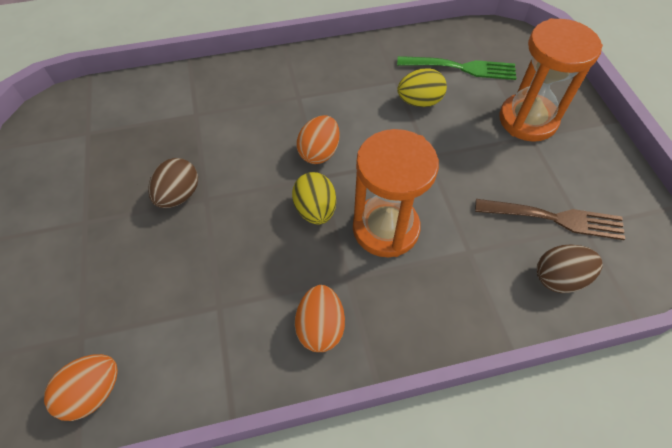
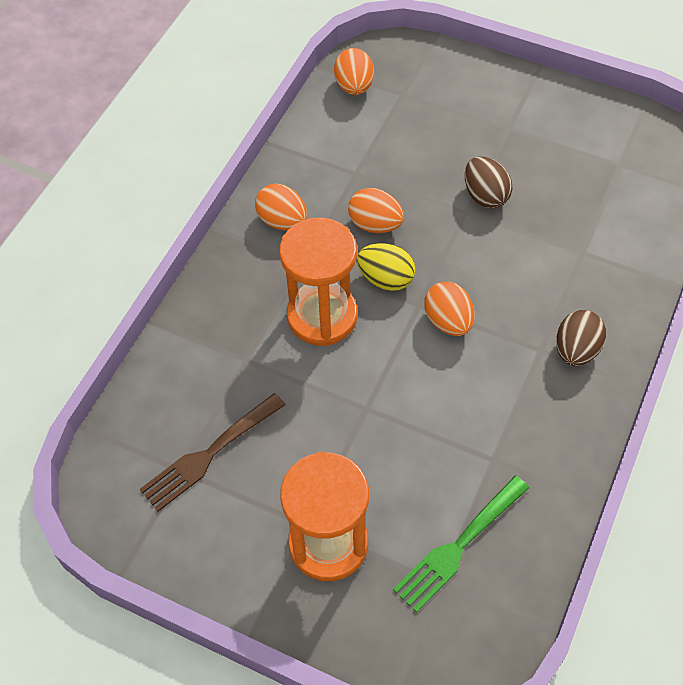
camera: 130 degrees right, 0 degrees up
(267, 251) = (375, 224): none -> orange egg
(419, 102) = (442, 457): yellow egg -> none
(559, 278) = (163, 404): brown egg -> brown egg (576, 350)

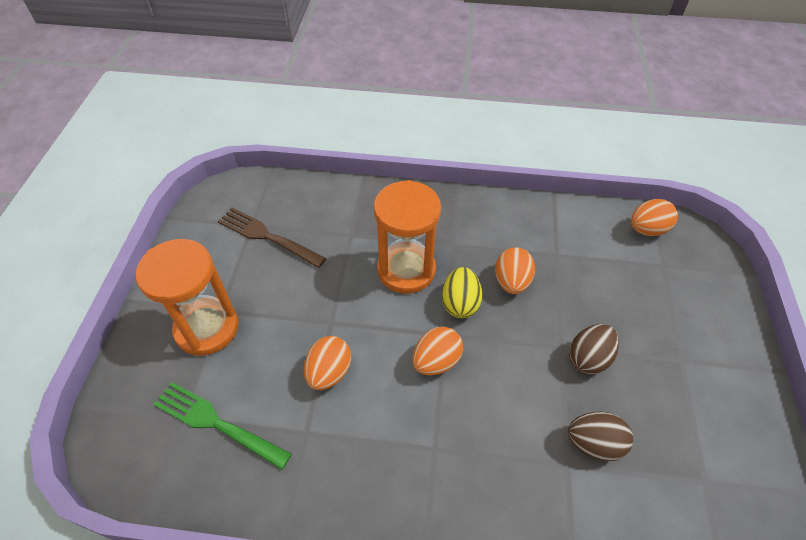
camera: 70 degrees right, 5 degrees down
(282, 221) = (484, 221): orange egg -> orange egg (329, 372)
(576, 350) = (446, 483): brown egg -> brown egg (593, 443)

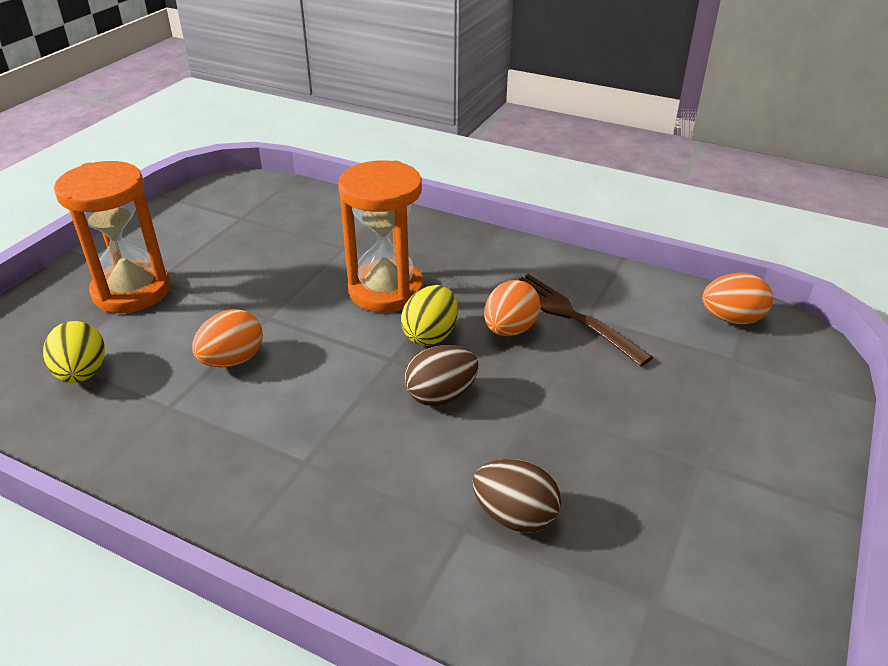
camera: 20 degrees right, 15 degrees down
(218, 423) = (82, 373): green fork -> yellow egg
(268, 237) = (251, 230): brown fork -> brown fork (572, 316)
(436, 361) = (364, 381): orange egg -> none
(588, 358) = (564, 427): brown egg -> brown egg (441, 395)

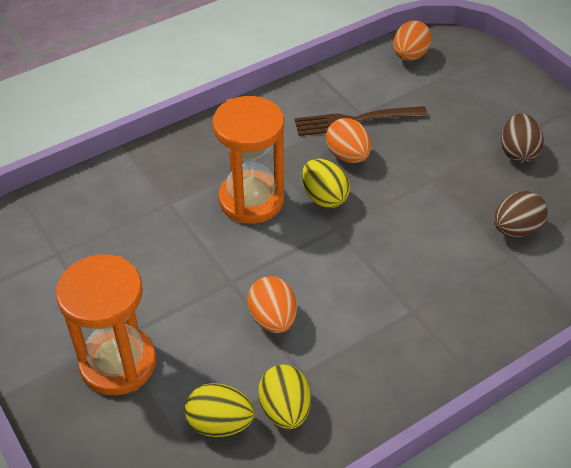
camera: 60 degrees left, 10 degrees up
(115, 410) = (285, 410): none -> yellow egg
(441, 395) = (392, 218): brown egg -> brown egg (517, 152)

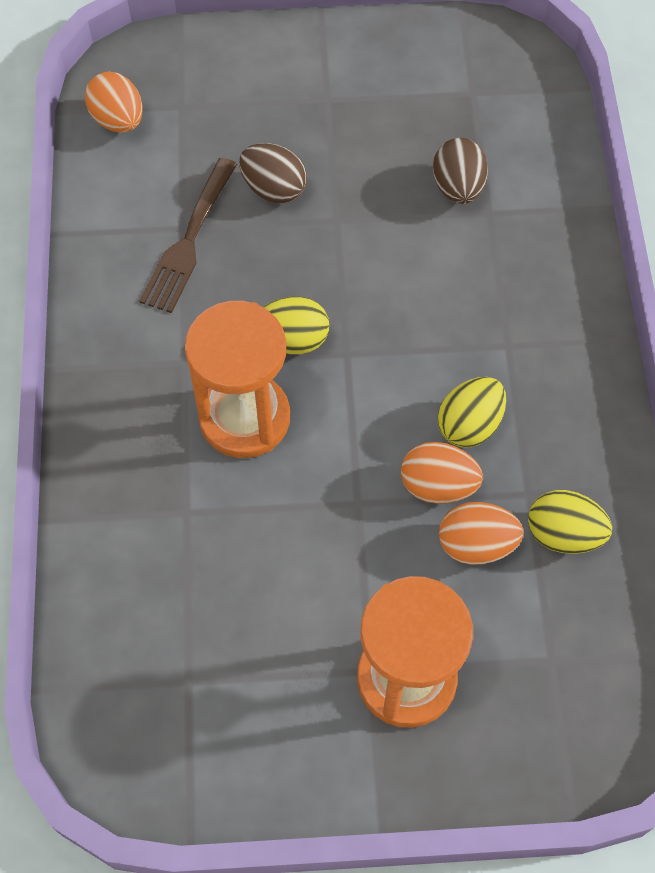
camera: 60 degrees left, 15 degrees up
(220, 423) = (546, 607): yellow egg -> yellow egg (469, 425)
(347, 156) = (242, 280): orange egg -> orange egg (476, 544)
(517, 152) = (352, 116): brown egg -> brown egg (274, 189)

